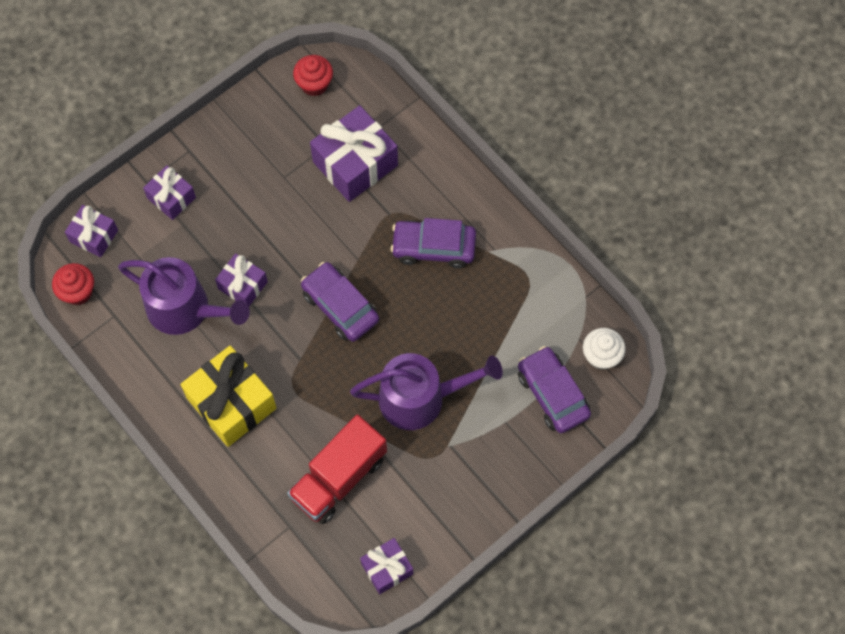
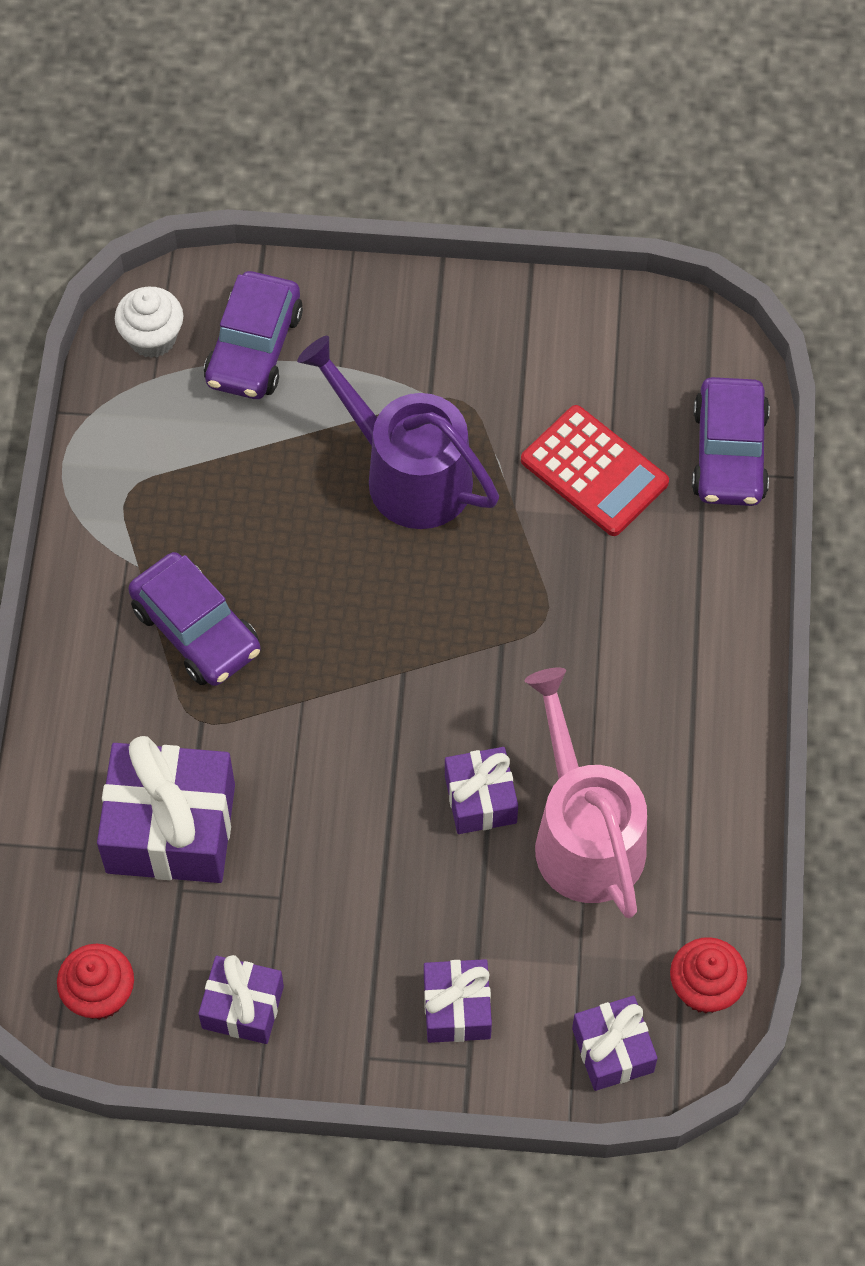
camera: 135 degrees left, 5 degrees down
(185, 309) = (584, 835): purple watering can -> pink watering can
(231, 403) = (638, 665): yellow gift -> none
(339, 478) = (594, 472): red truck -> red calculator
(340, 306) = (387, 662): purple car -> purple car (729, 453)
(387, 568) = (637, 336): purple gift -> purple gift (243, 1007)

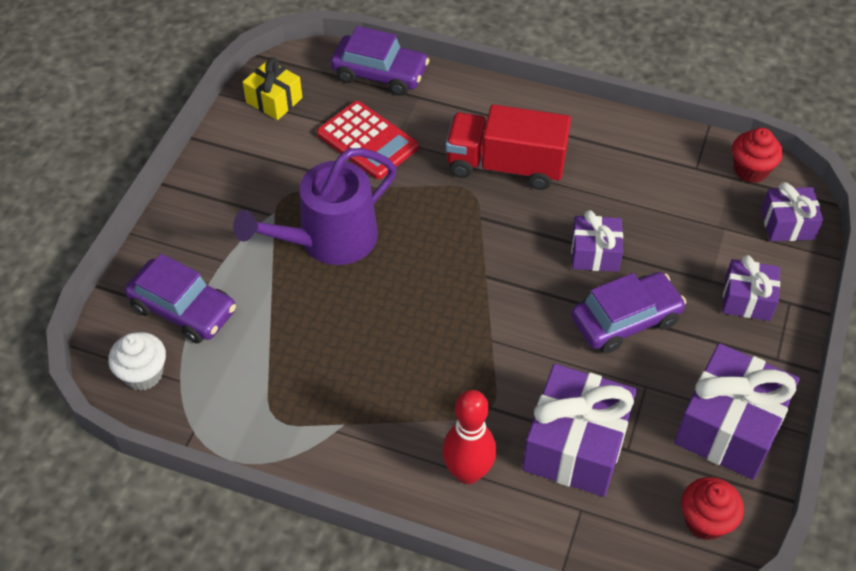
camera: 75 degrees left, 10 degrees down
(104, 715) = (468, 472): none -> red bowling pin
(196, 629) = (412, 395): purple car -> purple car (625, 320)
(243, 1007) = (729, 426): purple gift -> purple gift, size x1.77
(584, 835) = (633, 205): pink watering can -> none
(594, 472) = (367, 141): red calculator -> red calculator turned 75 degrees clockwise
(604, 655) = (505, 166): none -> red truck
(631, 338) = (274, 100): none -> yellow gift

